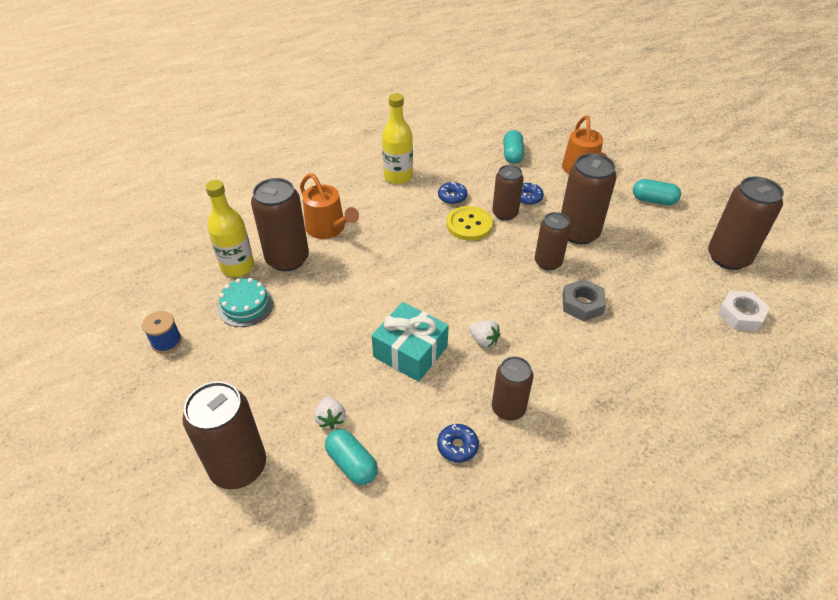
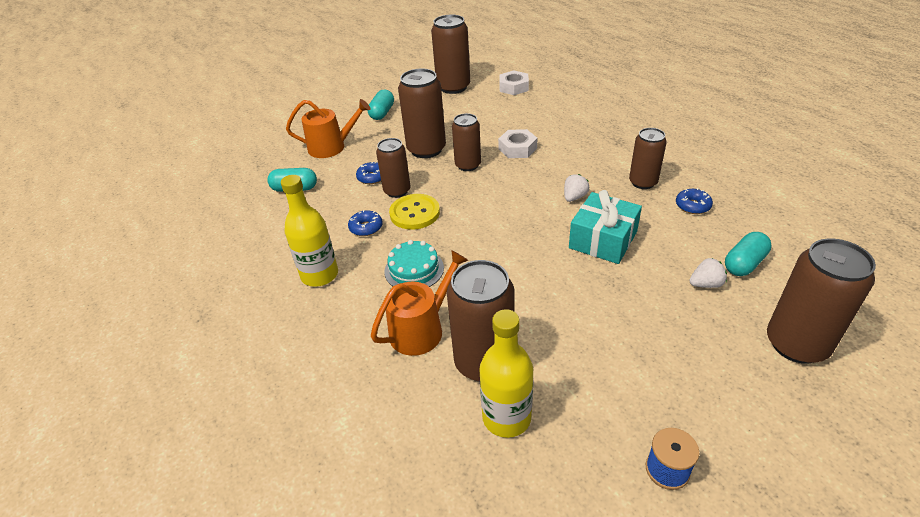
camera: 90 degrees left, 5 degrees down
(245, 305) = (577, 390): turquoise cake -> turquoise cake (414, 269)
(582, 304) = (517, 148): grey nut -> white nut

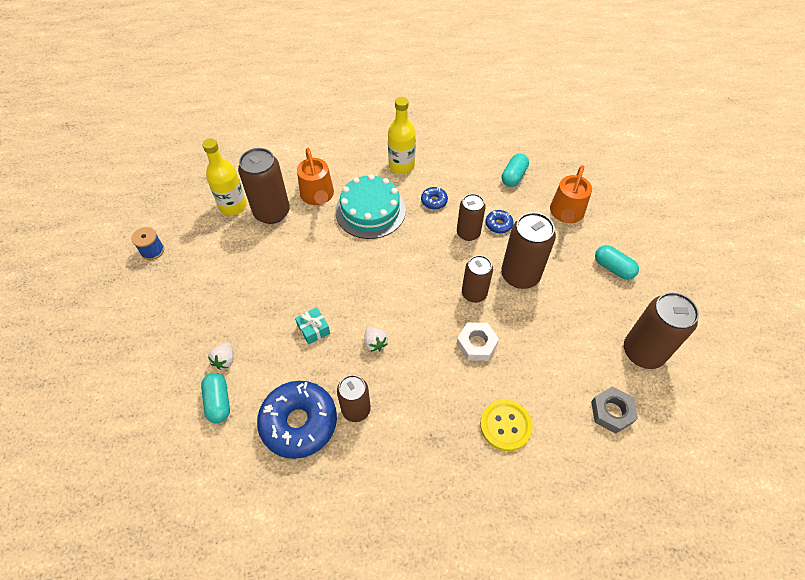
camera: 115 degrees right, 15 degrees up
(414, 213) = (431, 233): yellow button -> yellow button (505, 425)
(414, 269) = (370, 210): turquoise cake -> turquoise cake, size x1.62
(513, 87) = (611, 412): white nut -> grey nut
(603, 240) = (313, 329): turquoise gift -> turquoise gift, size x0.55
(692, 206) = (299, 423): blue donut -> blue donut, size x2.27
(796, 344) = (145, 369): brown can -> none

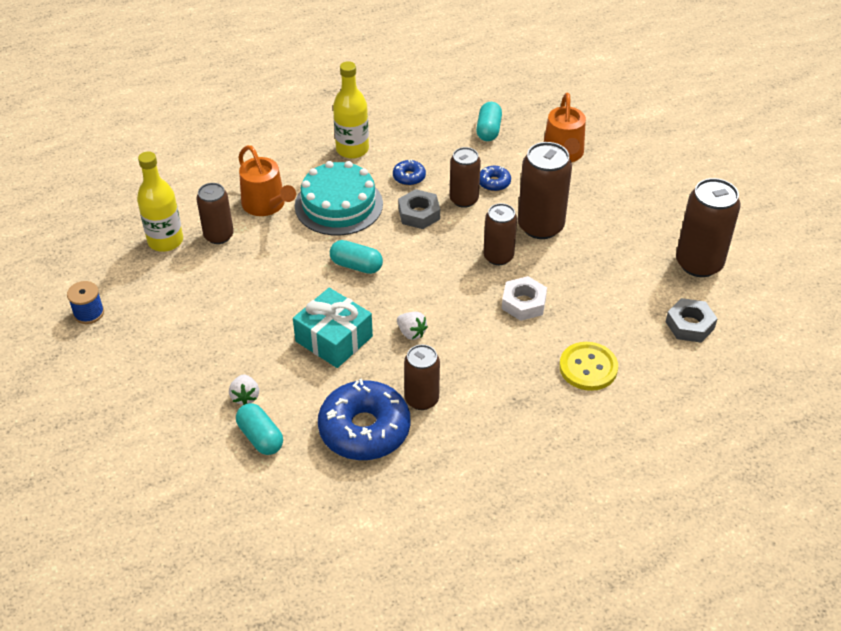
camera: 20 degrees left, 10 degrees down
(272, 212) = (219, 236): brown can -> brown can, size x0.64
(313, 329) = (334, 339): turquoise gift -> turquoise gift, size x1.82
(427, 236) = (419, 214): none -> grey nut
(613, 268) = (636, 194): turquoise capsule -> turquoise capsule (356, 266)

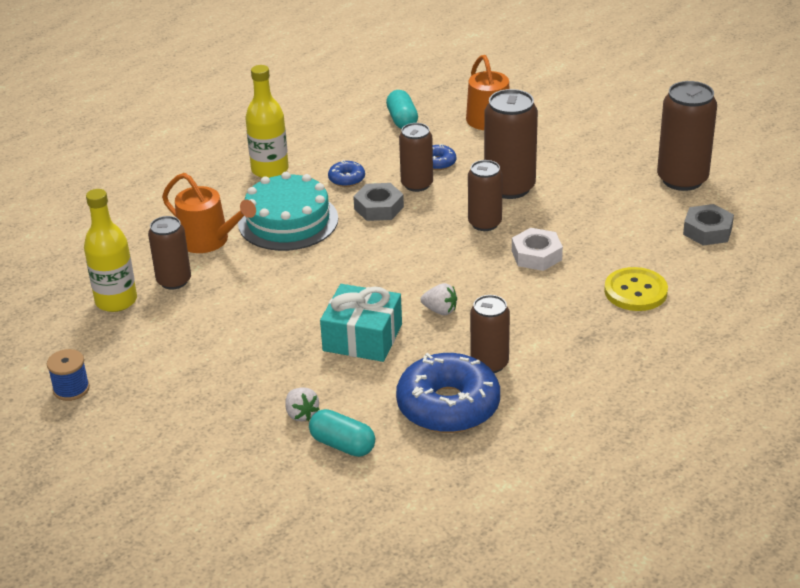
camera: 20 degrees left, 10 degrees down
(356, 266) = (343, 268): turquoise capsule -> none

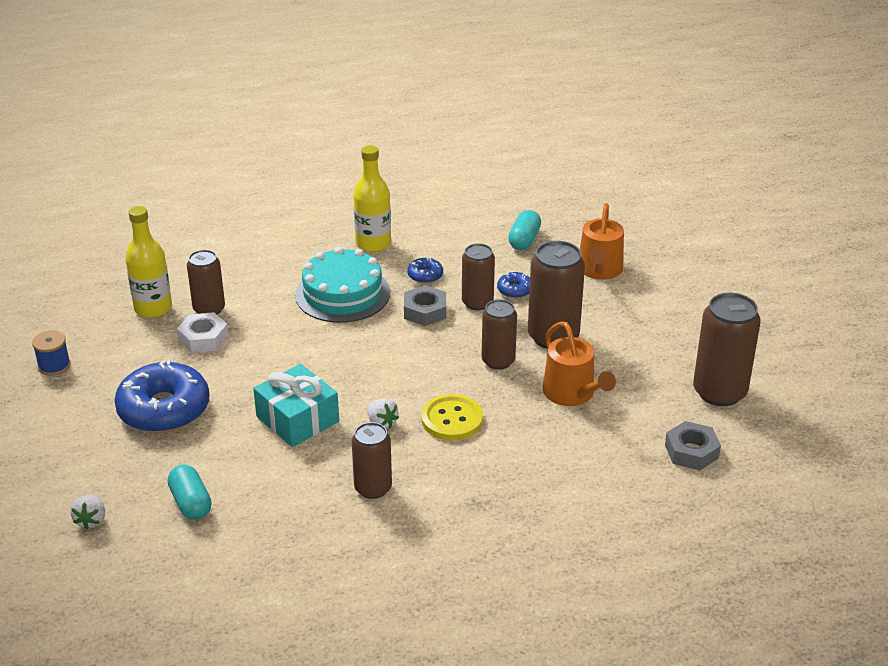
camera: 30 degrees right, 0 degrees up
(208, 240) = (267, 286): orange watering can -> orange watering can (572, 394)
(301, 414) = (187, 462): white strawberry -> white strawberry (91, 520)
(448, 406) = (302, 509): blue donut -> blue donut (164, 409)
(536, 255) = (512, 408): white nut -> white nut (203, 338)
(635, 291) = (564, 480): yellow button -> yellow button (452, 419)

